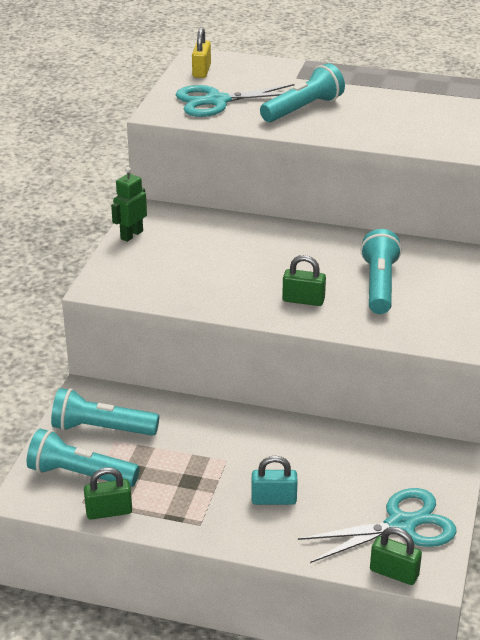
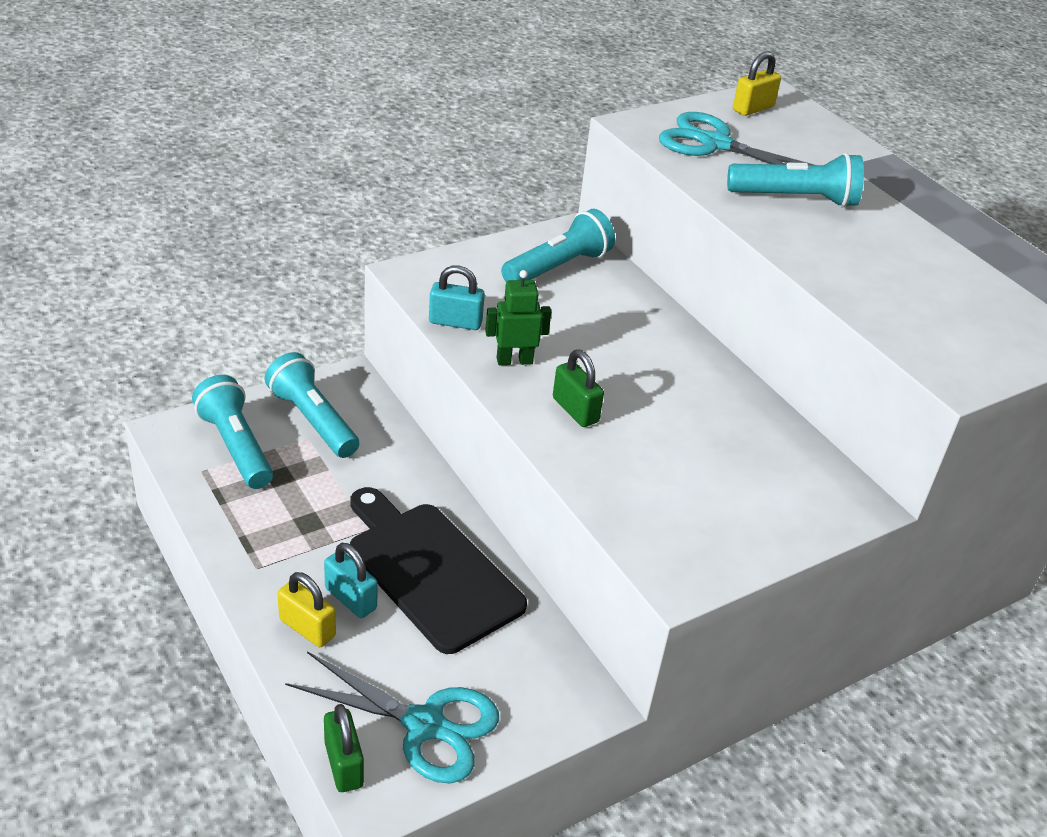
camera: 40 degrees right, 5 degrees up
(109, 512) = (206, 496): green padlock -> none
(131, 235) = (518, 246): green robot -> green robot (514, 361)
(169, 297) = (455, 322): none -> turquoise padlock
(275, 530) = (307, 628): none -> yellow padlock
(291, 456) = (430, 571): none -> black cutting board
(379, 285) = (681, 449): turquoise flashlight -> turquoise flashlight (558, 267)

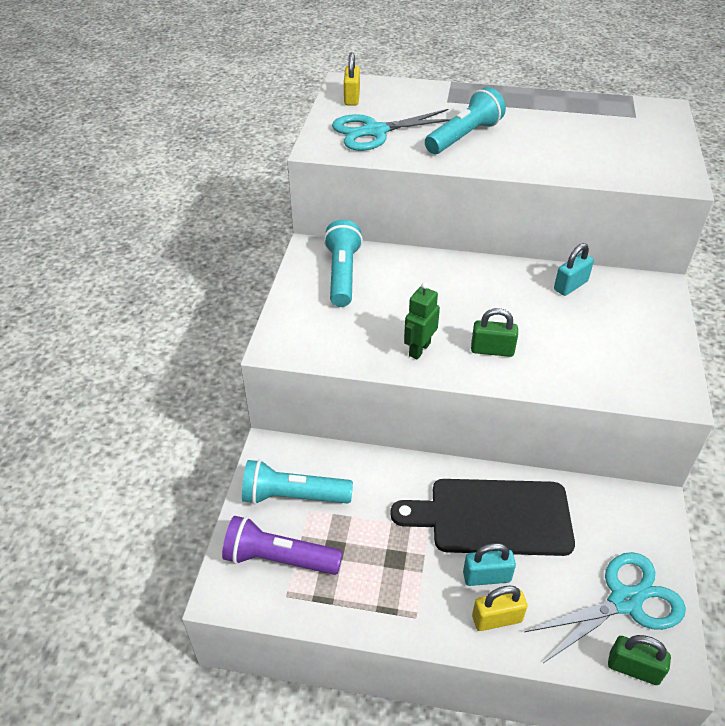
camera: 45 degrees left, 5 degrees up
(236, 447) = (279, 559): turquoise flashlight -> purple flashlight
(455, 322) = (353, 354): turquoise padlock -> turquoise padlock (570, 285)

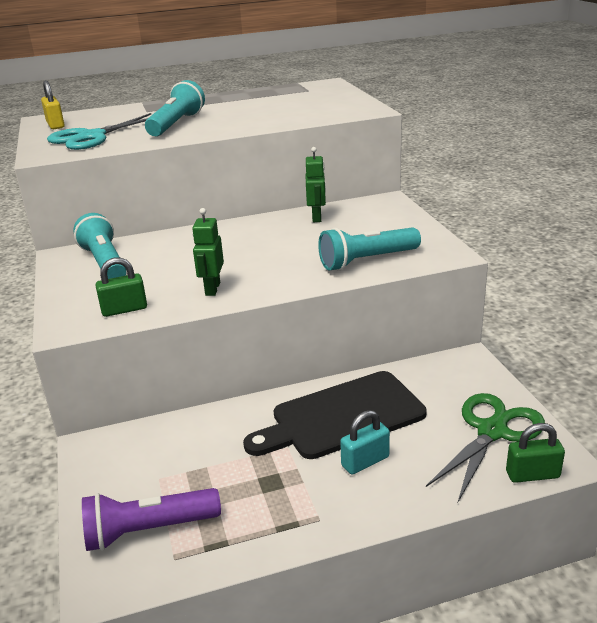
camera: 25 degrees left, 15 degrees down
(293, 496) = (136, 473): turquoise flashlight -> turquoise flashlight (367, 261)
(492, 350) = (279, 271): green padlock -> green padlock (124, 309)
(496, 619) = (395, 488): yellow padlock -> none
(570, 285) = (317, 217): turquoise padlock -> green robot
(625, 601) = (492, 431): turquoise scissors -> green scissors

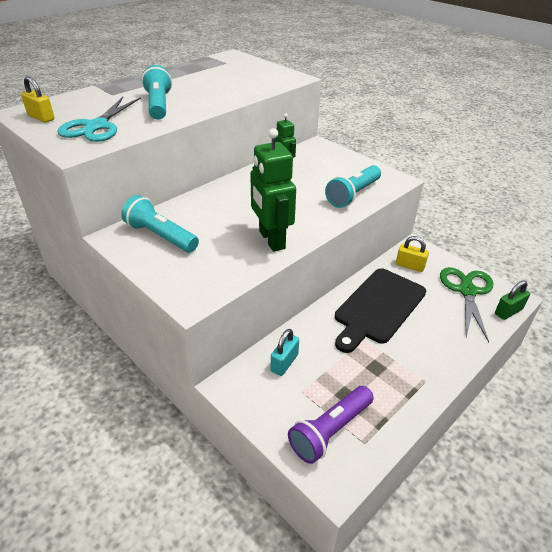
camera: 30 degrees left, 10 degrees up
(124, 309) = (222, 273): green padlock -> none
(212, 289) = (271, 240): green robot -> green robot, size x1.73
(365, 461) = (417, 333): turquoise padlock -> turquoise padlock (284, 363)
(435, 380) = (409, 266): none -> yellow padlock

